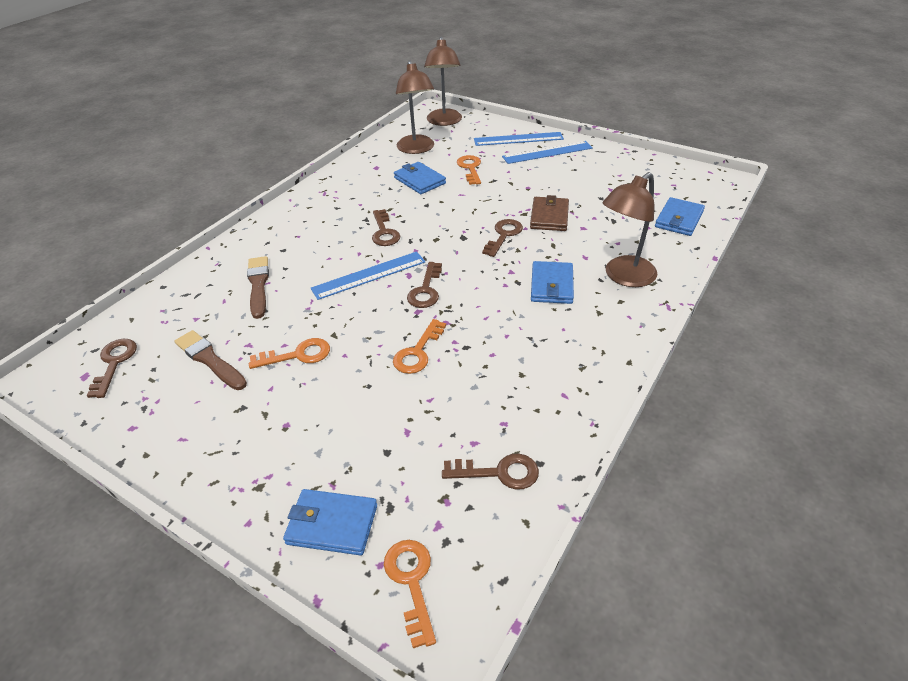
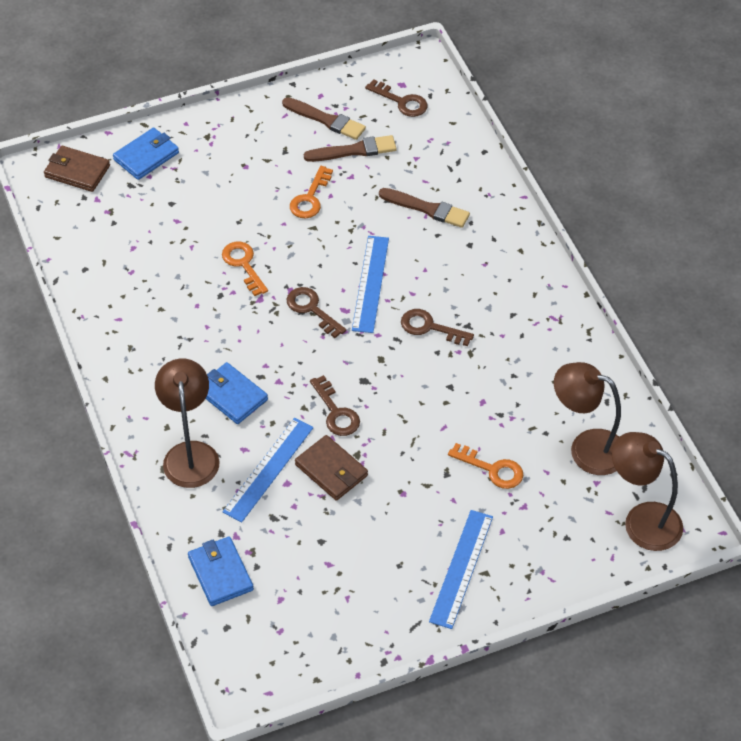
camera: 125 degrees right, 10 degrees up
(173, 402) = (326, 120): none -> brown brush
(411, 582) = (77, 171): orange key -> brown wallet
(419, 180) = (506, 408): blue wallet -> none
(498, 472) = (99, 245): brown key -> none
(518, 139) = (522, 564): blue ruler -> blue ruler (268, 469)

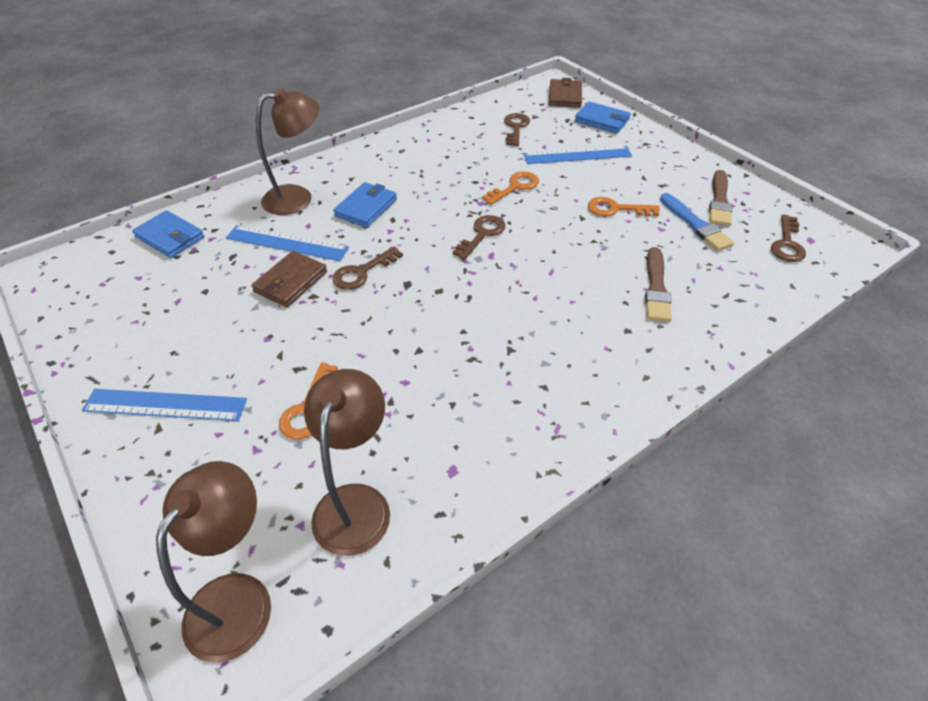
camera: 75 degrees right, 5 degrees down
(220, 573) = (170, 237): blue wallet -> blue wallet turned 75 degrees clockwise
(354, 150) = (695, 224): brown brush -> blue brush
(370, 284) = (532, 265): blue ruler -> blue ruler (577, 155)
(430, 327) = (494, 319): brown key -> brown key (515, 128)

